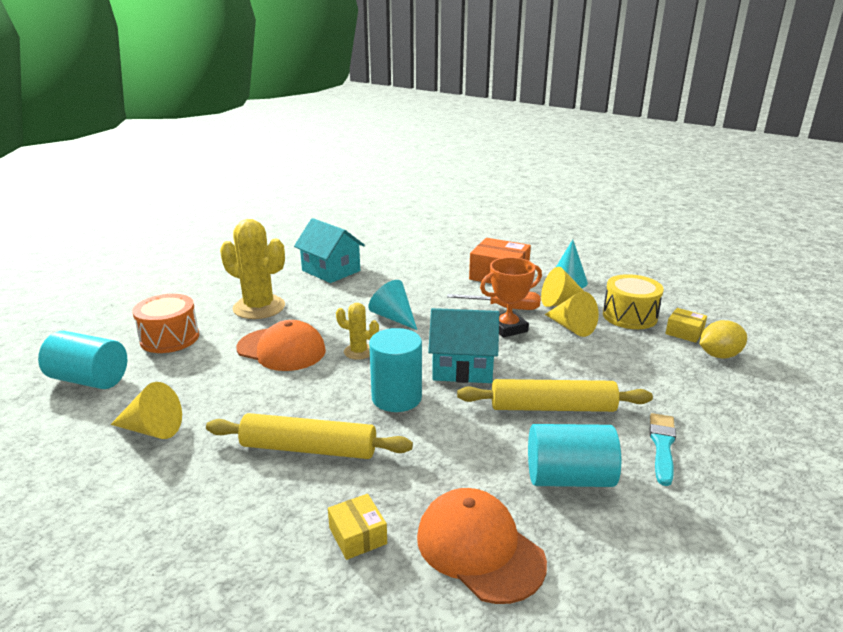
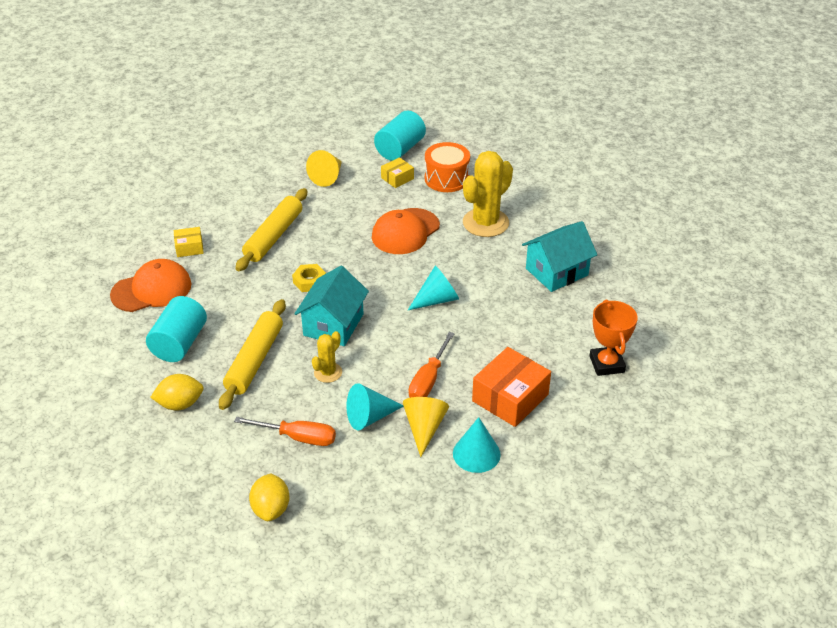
camera: 105 degrees right, 15 degrees up
(358, 352) = (384, 271): yellow cactus -> yellow cactus (328, 372)
(396, 397) = (309, 281): turquoise cylinder -> yellow nut
(508, 328) = (387, 370): orange trophy -> orange trophy (606, 364)
(571, 327) = (369, 417): yellow cone -> turquoise cone
(629, 316) = (374, 474): yellow drum -> none
(629, 358) = (298, 437): none -> orange screwdriver
(662, 445) = (180, 404): turquoise brush -> yellow lemon
(684, 332) = (323, 504): yellow box -> yellow box (397, 178)

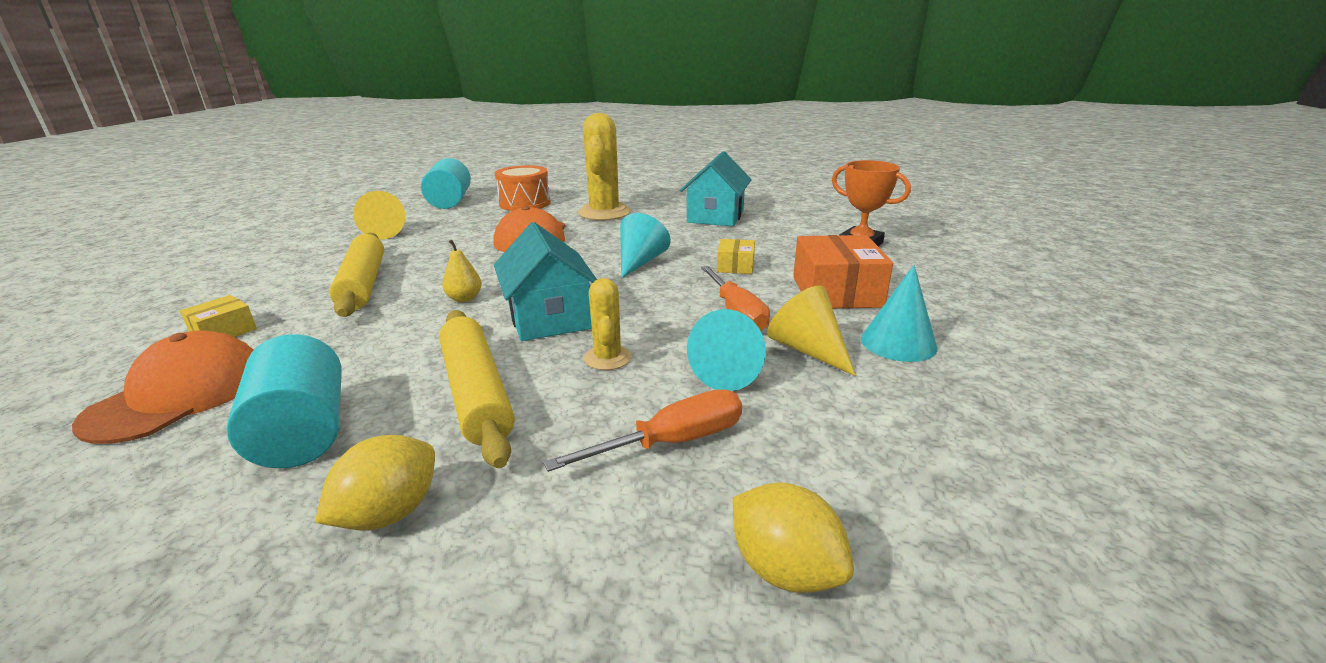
camera: 40 degrees left, 15 degrees down
(309, 281) = (464, 299): yellow nut -> yellow pear
(397, 178) = (472, 215): yellow box -> yellow box (735, 266)

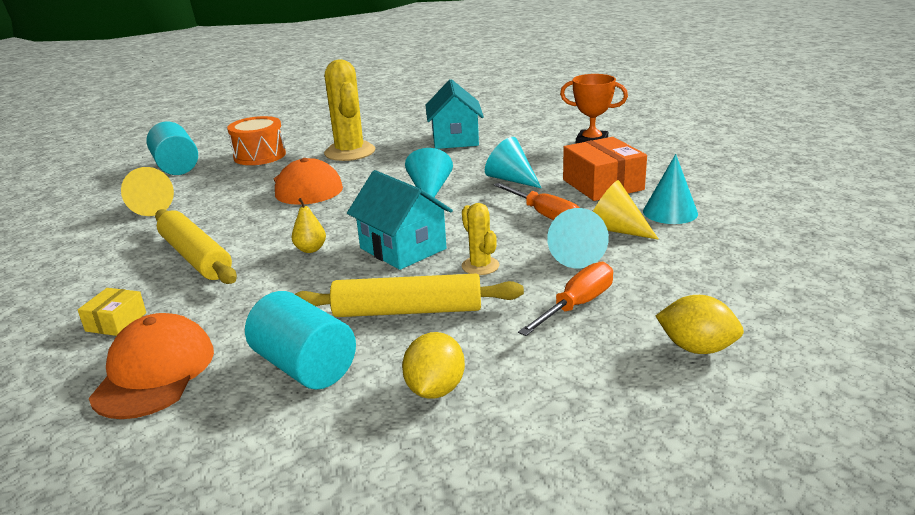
camera: 20 degrees left, 0 degrees up
(477, 393) = (408, 311): yellow rolling pin -> yellow rolling pin turned 45 degrees counterclockwise
(735, 266) = (511, 179): yellow box -> turquoise cone

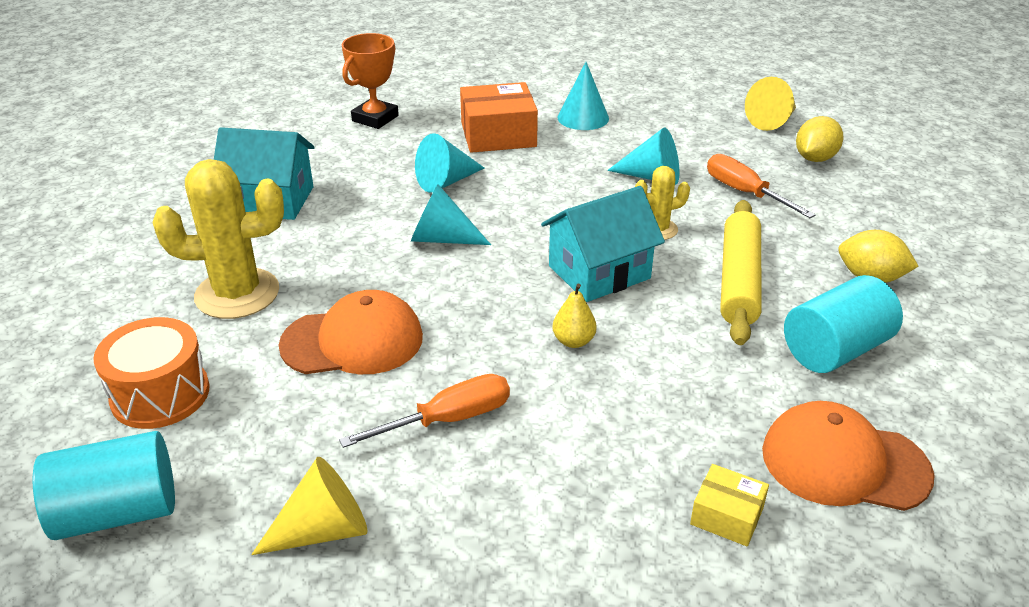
camera: 80 degrees left, 10 degrees up
(196, 257) = (555, 450): yellow rolling pin -> none
(544, 215) = (556, 177): orange screwdriver -> orange screwdriver (448, 419)
(615, 229) = (607, 149): yellow cone -> yellow cone (772, 121)

